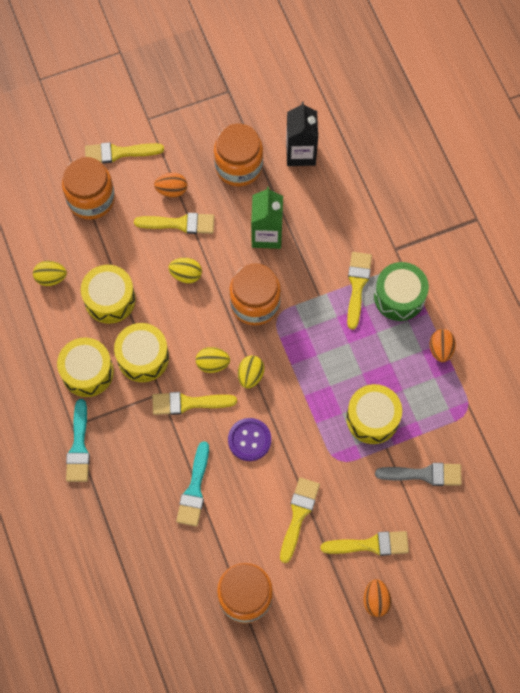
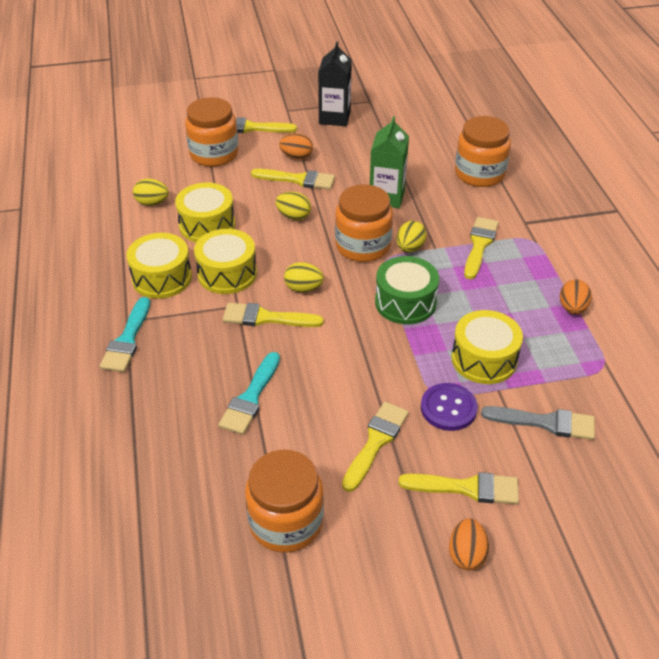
camera: 10 degrees right, 25 degrees down
(238, 166) = (368, 148): orange jar -> orange jar (479, 174)
(249, 440) = (330, 360): purple button -> purple button (448, 408)
(250, 375) = (344, 303): yellow egg -> yellow egg (410, 248)
(300, 153) = (433, 146): black carton -> black carton (334, 117)
(399, 297) = (526, 259): green drum -> green drum (405, 302)

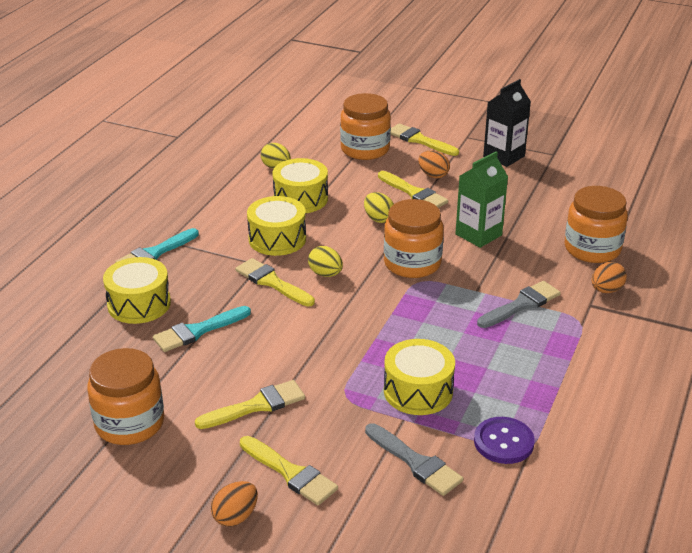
camera: 35 degrees right, 10 degrees down
(162, 278) = (225, 222): yellow drum -> yellow drum (139, 304)
(405, 302) = (399, 320): green drum -> none
(410, 248) = (453, 281): yellow egg -> none
(448, 408) = (343, 411): purple button -> purple button (503, 442)
(479, 245) = (521, 305): yellow brush -> grey brush
(572, 308) = (551, 390): orange egg -> orange egg (606, 290)

